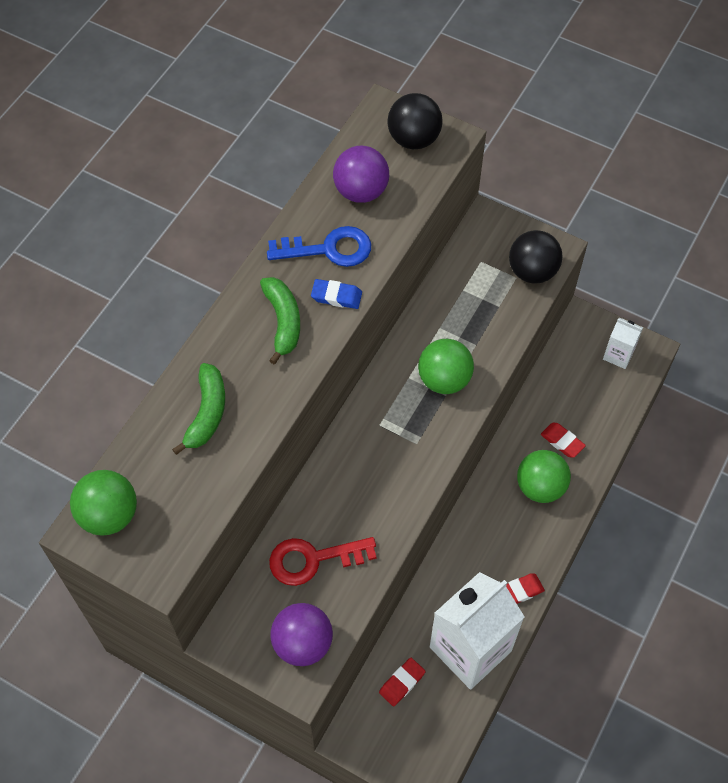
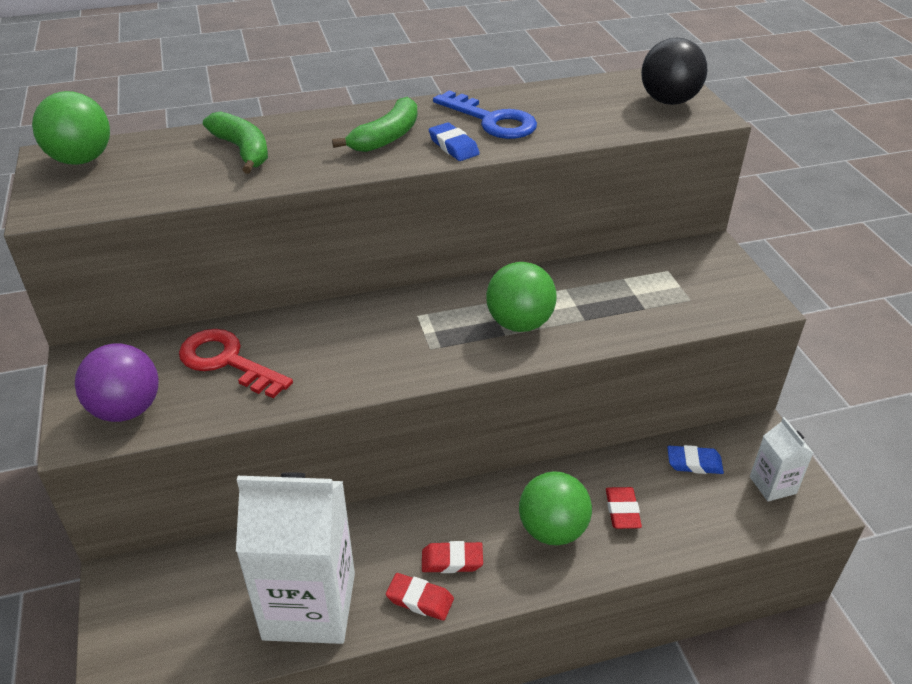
camera: 45 degrees right, 20 degrees down
(207, 413) = (243, 150): green banana -> green banana turned 90 degrees counterclockwise
(361, 191) = (573, 106): purple ball -> none
(402, 683) = (216, 576): red eraser -> red eraser (452, 560)
(532, 271) = (713, 305): black ball -> none
(567, 375) = (694, 463): none -> blue eraser

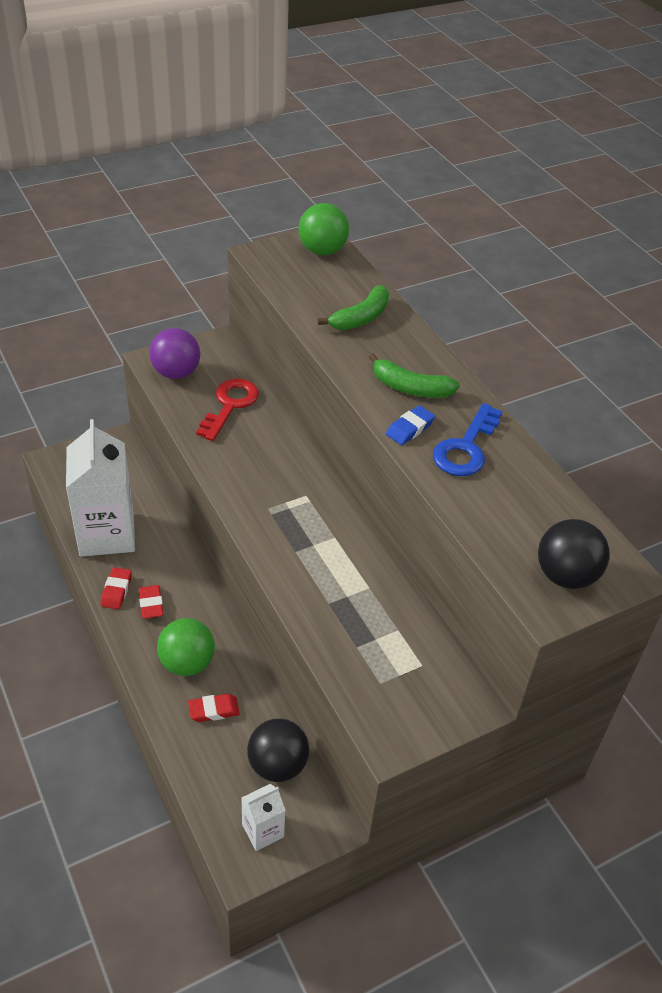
camera: 75 degrees right, 5 degrees up
(519, 323) = (312, 559): green ball -> none
(694, 463) = (277, 765): blue eraser -> black ball

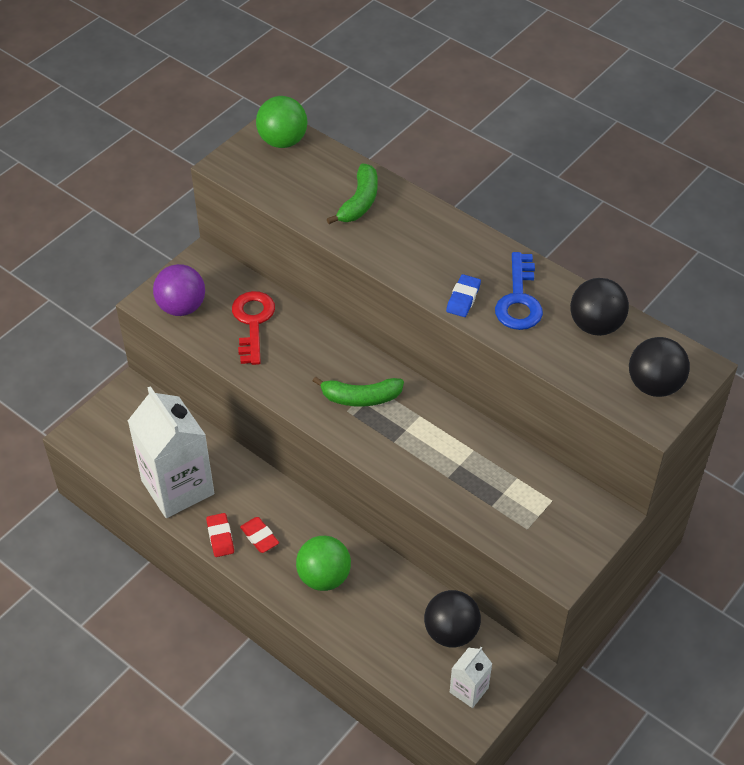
camera: 20 degrees left, 5 degrees up
(213, 710) = (371, 608): red eraser -> none
(410, 388) = (442, 259): green banana -> green banana (360, 398)
(533, 497) = (595, 325): none -> black ball

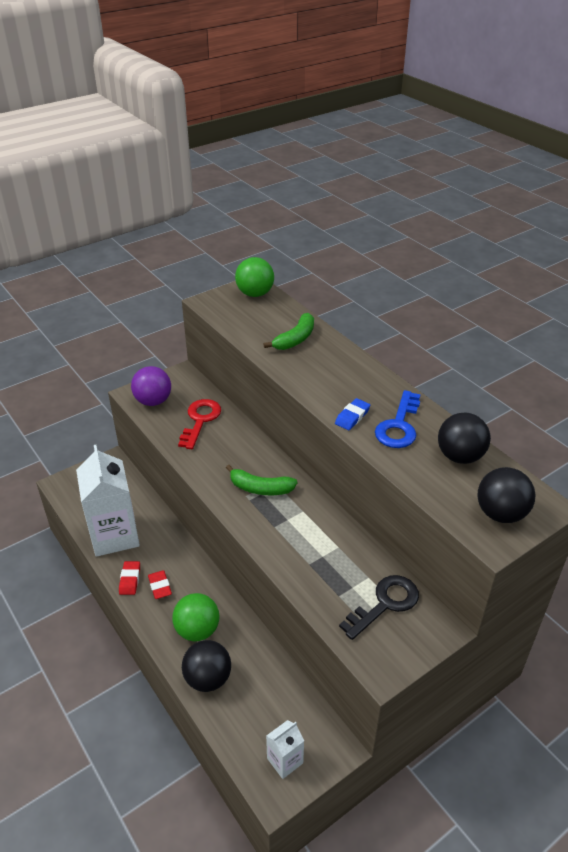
camera: 15 degrees right, 10 degrees down
(451, 632) = (286, 703): black ball -> black ball (208, 678)
(543, 503) = (385, 604): none -> black key

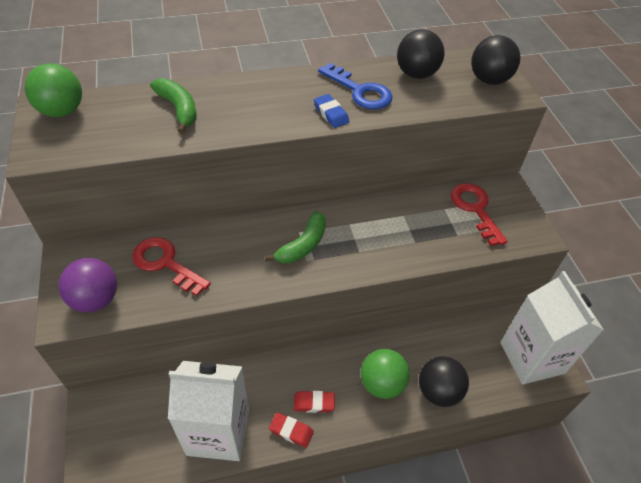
camera: 70 degrees left, 10 degrees up
(285, 760) = (532, 357): white carton -> white carton, size x2.13
(385, 604) = (475, 209): black key -> red key

